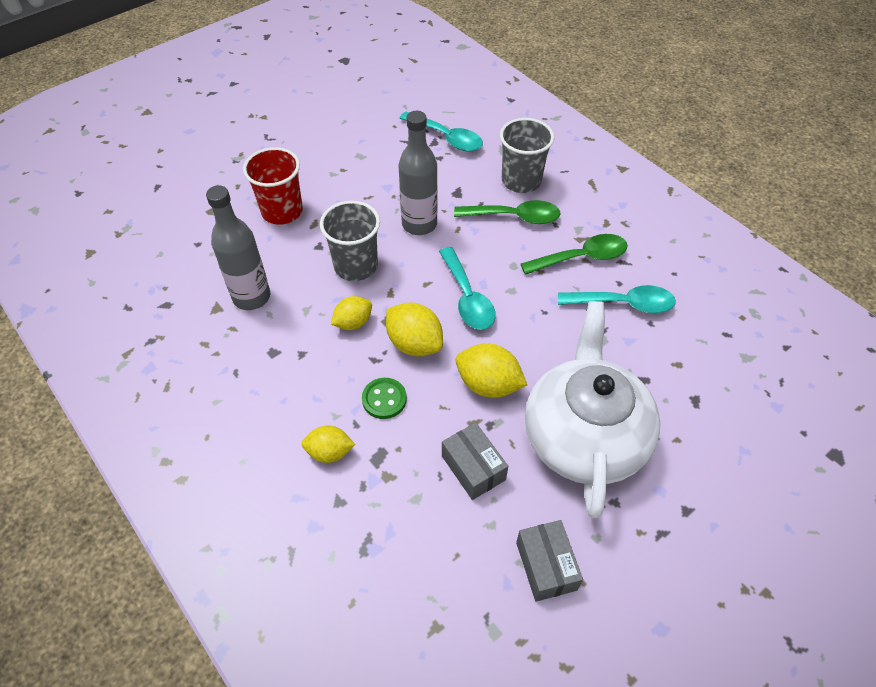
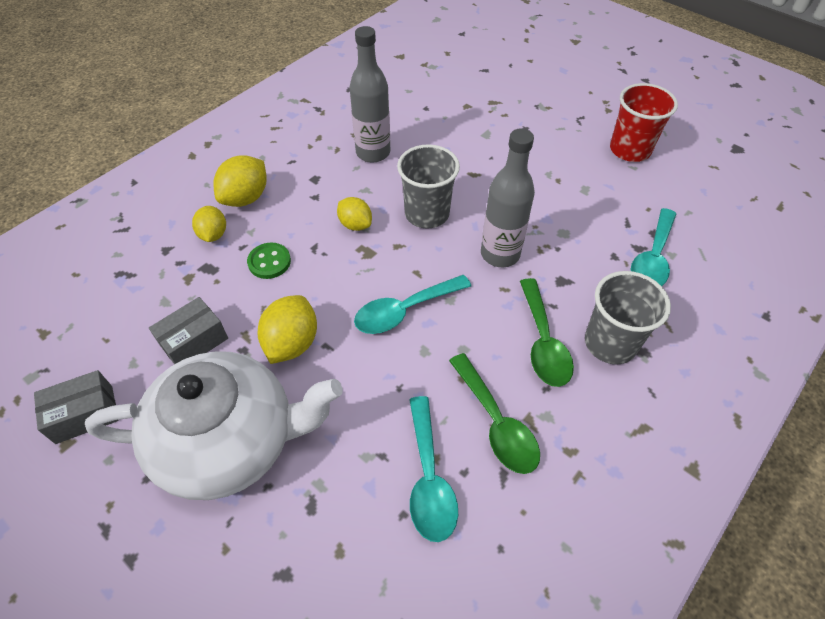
camera: 80 degrees right, 0 degrees up
(282, 211) = (482, 149): red cup -> red cup (630, 150)
(414, 343) = (336, 274): yellow lemon -> yellow lemon (246, 198)

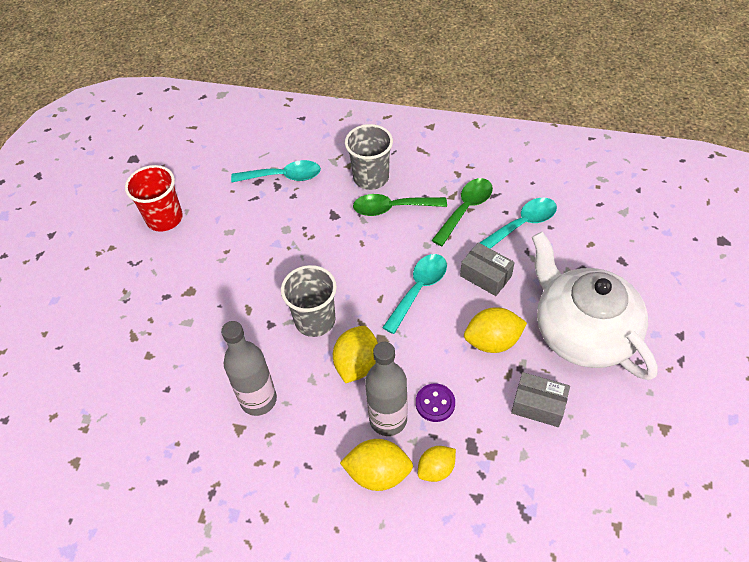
camera: 115 degrees left, 0 degrees up
(84, 414) = (640, 433): grey box -> grey box (485, 276)
(269, 262) = (435, 403): green button -> purple button
(355, 224) = (357, 364): yellow lemon -> yellow lemon, size x1.52
(404, 310) = (418, 289): turquoise spoon -> turquoise spoon turned 90 degrees counterclockwise
(500, 254) = (330, 257): grey bottle -> grey bottle (388, 419)
(543, 342) = (392, 208): green spoon -> green spoon turned 150 degrees counterclockwise

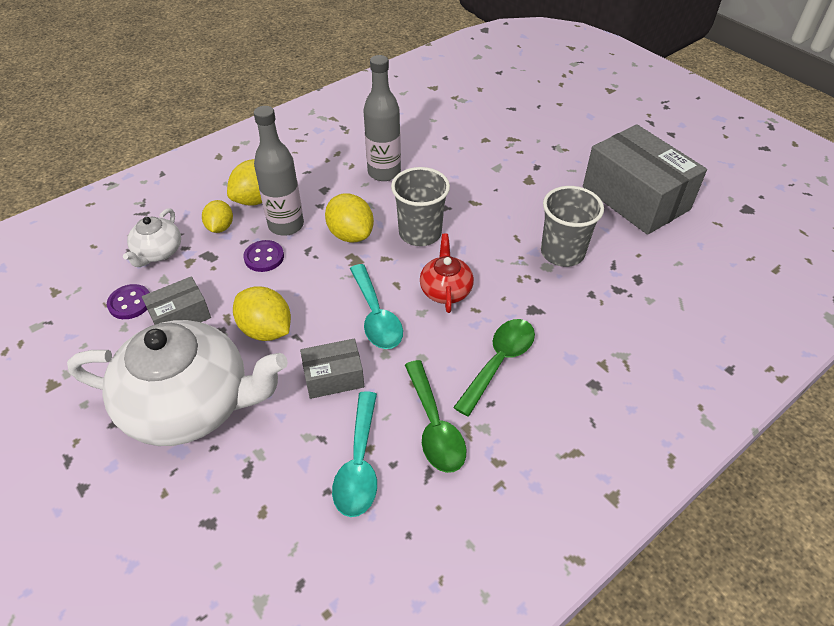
camera: 125 degrees right, 5 degrees down
(164, 218) = (635, 198): red cup -> grey box
(283, 176) = (629, 301): turquoise spoon -> none
(359, 268) = (446, 290): none -> red teapot
(371, 178) = (564, 372): grey cup -> grey cup (562, 253)
(492, 341) = (266, 330): yellow lemon -> yellow lemon turned 75 degrees counterclockwise
(506, 490) = (158, 252): none -> white teapot
(565, 454) = (130, 303): none -> purple button

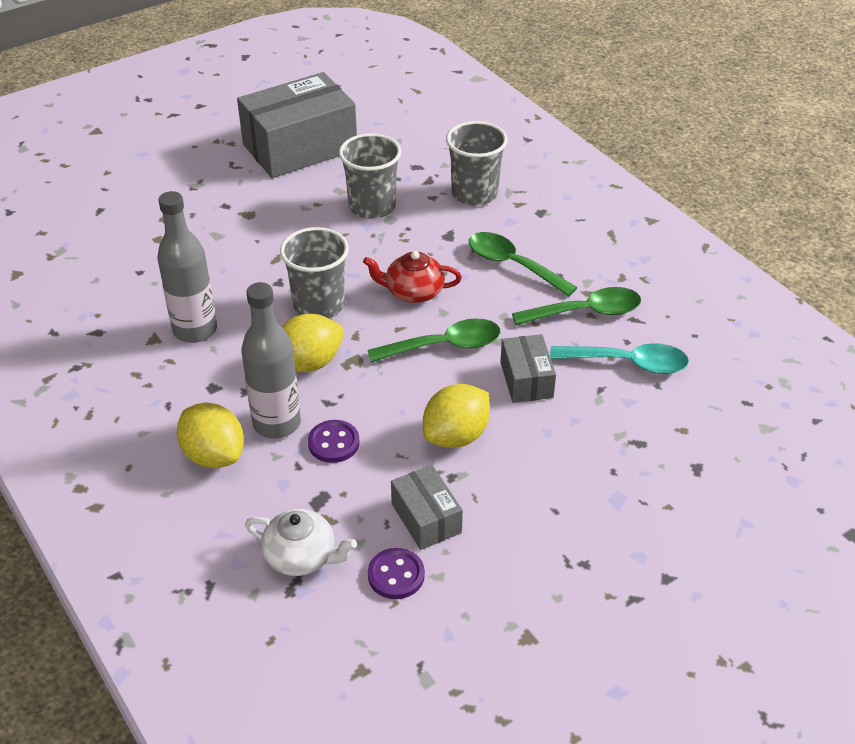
camera: 85 degrees left, 5 degrees down
(191, 405) = (560, 495): white teapot -> none
(220, 227) = (264, 491): yellow lemon -> none
(376, 316) = (444, 346): turquoise spoon -> green spoon
(608, 326) = (474, 194): none -> grey cup

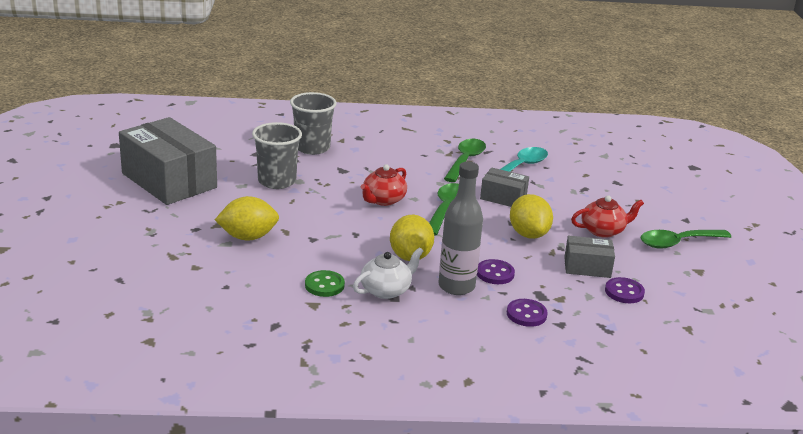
camera: 60 degrees left, 15 degrees down
(195, 330) = (324, 285): grey bottle -> green button
(214, 455) = (463, 319): yellow lemon -> yellow lemon (248, 237)
(265, 503) = (526, 314): none -> purple button
(300, 147) = (169, 180): grey box -> grey box turned 45 degrees counterclockwise
(301, 556) = (584, 317): white teapot -> white teapot (386, 290)
(319, 305) = (356, 233): grey cup -> none
(513, 265) = (397, 163): green spoon -> green spoon (677, 243)
(539, 501) = (603, 231): none -> red teapot

